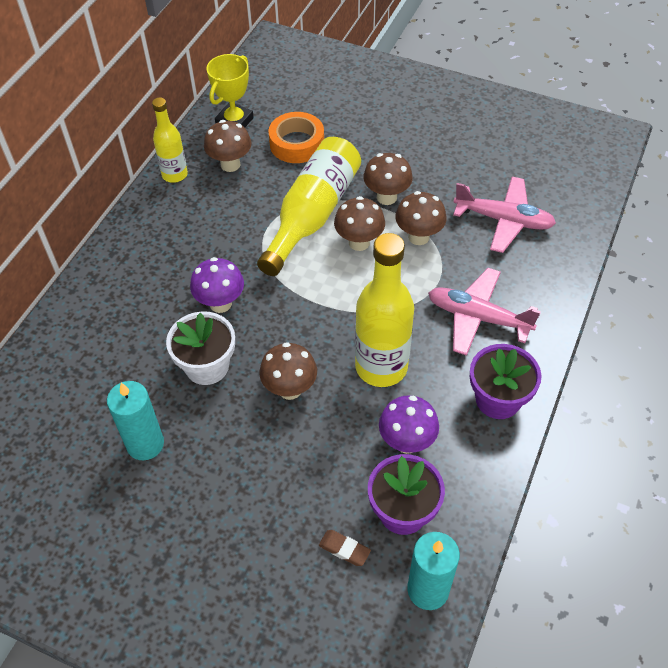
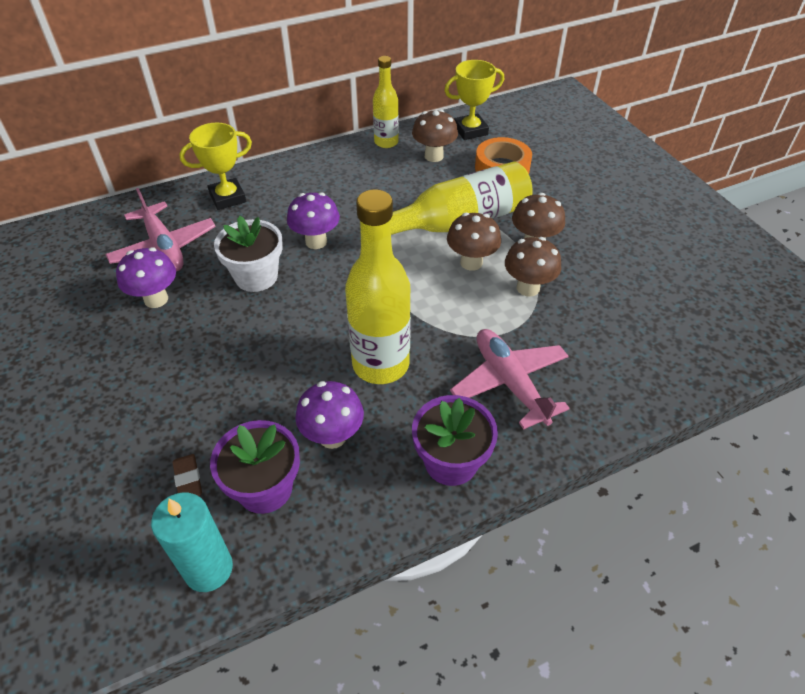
camera: 40 degrees right, 5 degrees down
(93, 314) = (228, 198): none -> yellow trophy
(145, 444) = (156, 299): turquoise candle -> purple mushroom
(290, 389) = (293, 331): brown mushroom -> none
(503, 220) = (625, 321): pink plane -> pink plane (164, 247)

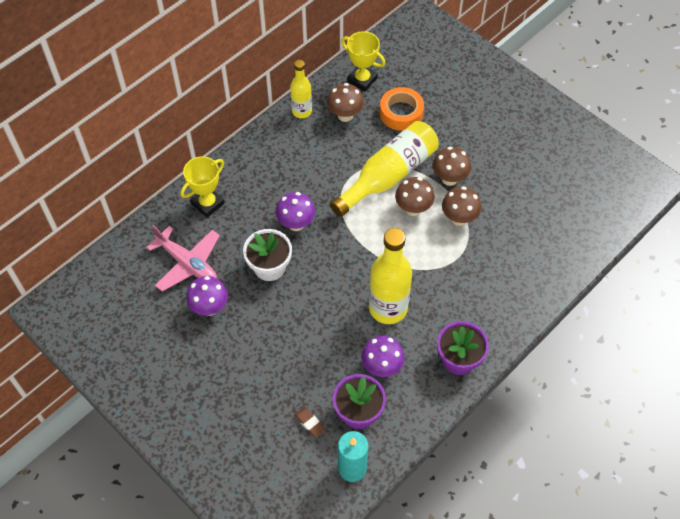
camera: 20 degrees left, 10 degrees up
(470, 130) = (362, 80): yellow trophy -> yellow trophy turned 75 degrees clockwise
(510, 383) = (473, 295): pink plane -> none

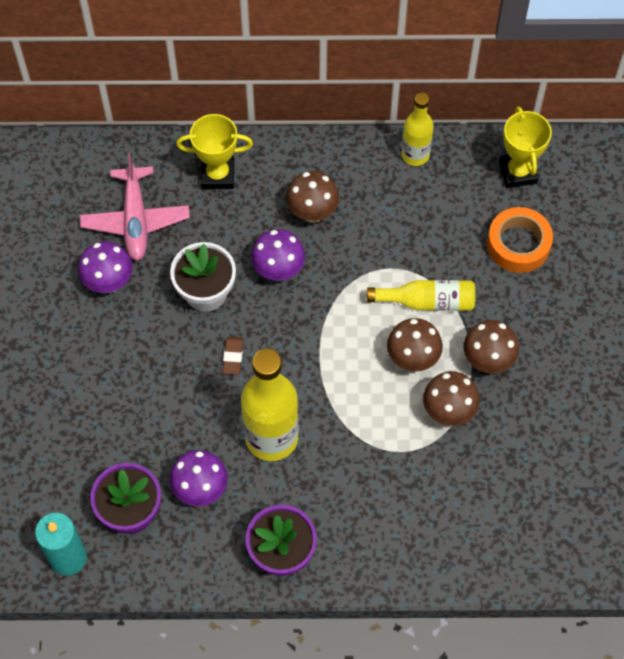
camera: 45 degrees right, 5 degrees up
(310, 423) = (77, 478): brown eraser -> brown eraser (233, 357)
(345, 115) = (455, 197): brown mushroom -> brown mushroom (312, 213)
(388, 175) = (427, 301): yellow bottle -> yellow bottle, size x0.58

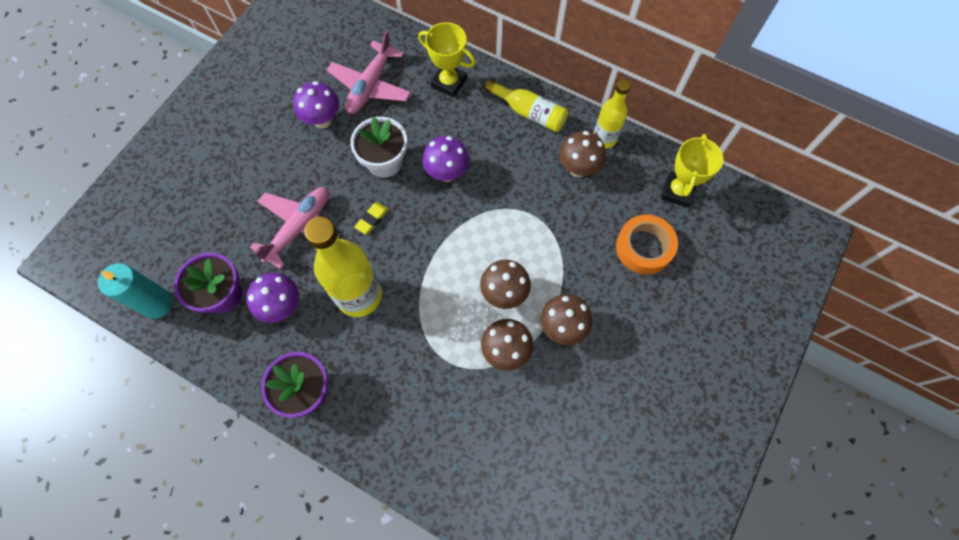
camera: 30 degrees right, 5 degrees up
(164, 405) = (300, 228): none -> pink plane
(233, 357) = (372, 219): brown eraser -> yellow eraser
(312, 213) = (499, 143): brown mushroom -> brown mushroom (578, 168)
(427, 301) = (544, 255): yellow bottle -> yellow bottle (529, 112)

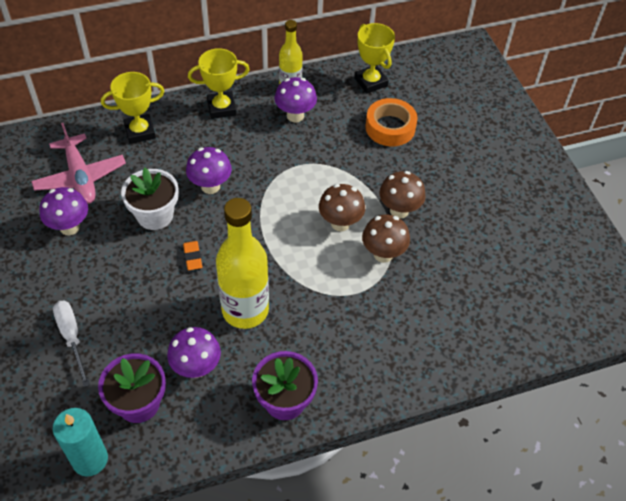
camera: 50 degrees left, 15 degrees down
(237, 206) = (72, 338): none -> white screwdriver
(300, 228) = (143, 308): pink plane -> none
(372, 219) = (193, 257): yellow eraser -> orange eraser
(529, 112) = (221, 108): yellow bottle -> yellow trophy
(578, 168) = (295, 116): brown mushroom -> purple mushroom

